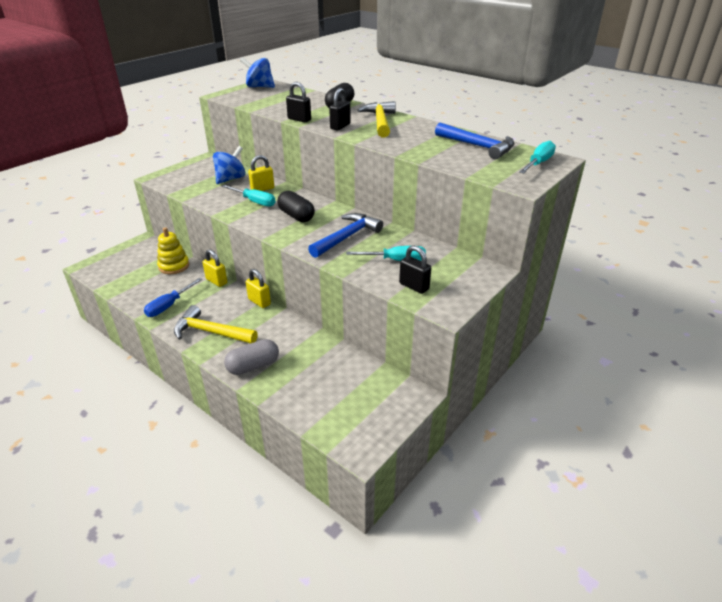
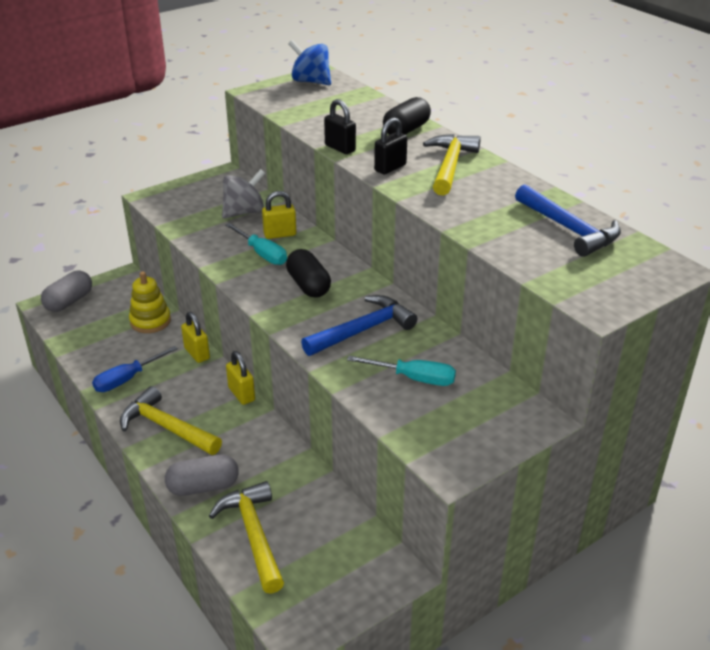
camera: 15 degrees right, 0 degrees up
(106, 262) = (69, 301): none -> grey capsule
(230, 179) = (244, 212): blue spinning top -> grey spinning top
(303, 391) = (253, 535): none -> yellow hammer
(414, 286) = (421, 424): black padlock -> none
(538, 163) = (642, 272): turquoise screwdriver -> none

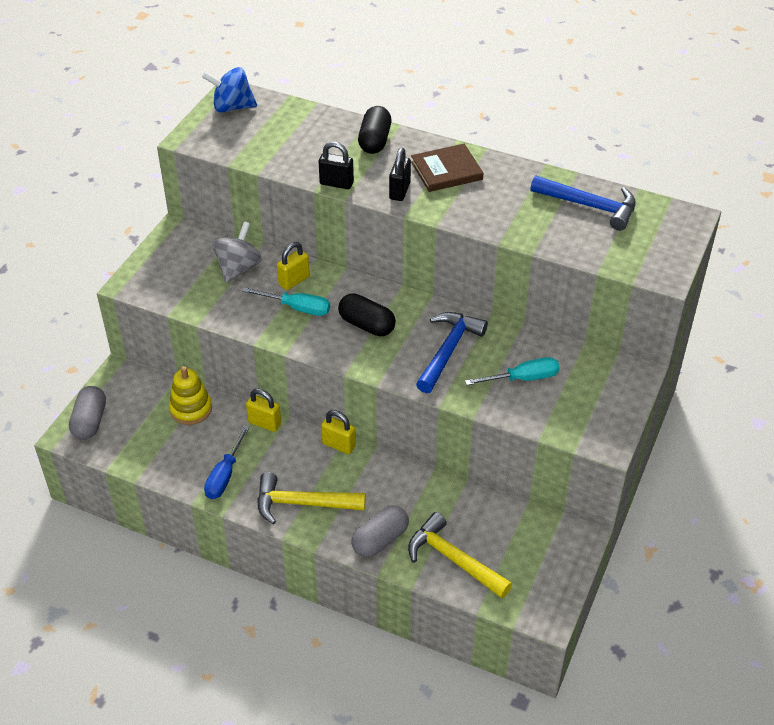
camera: 30 degrees left, 10 degrees up
(450, 166) = (446, 171): yellow hammer -> brown book

